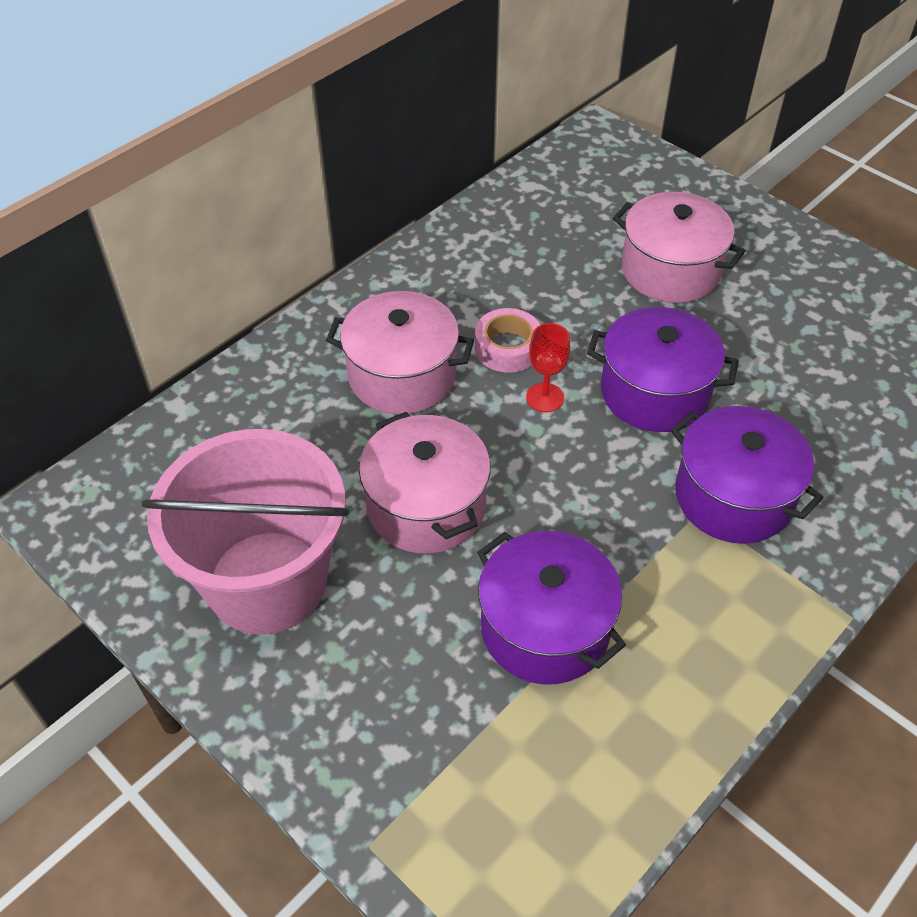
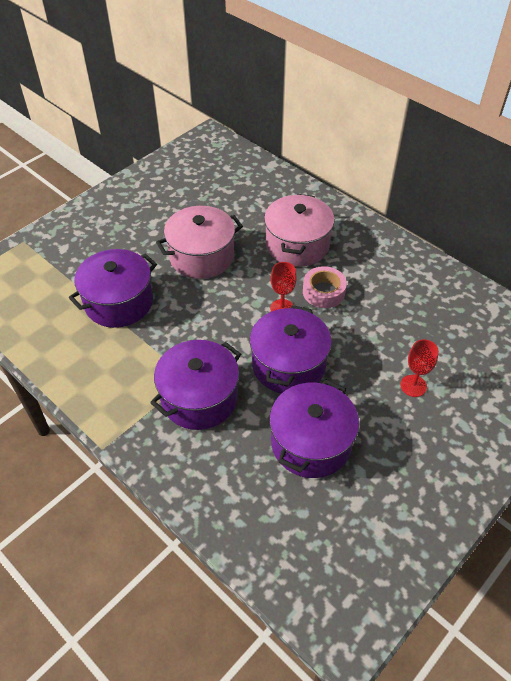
camera: 90 degrees right, 0 degrees up
(267, 582) = (160, 203): pink bucket -> none
(670, 270) = (413, 386): pink pot -> red goblet
(781, 373) = (311, 443): none -> purple pot

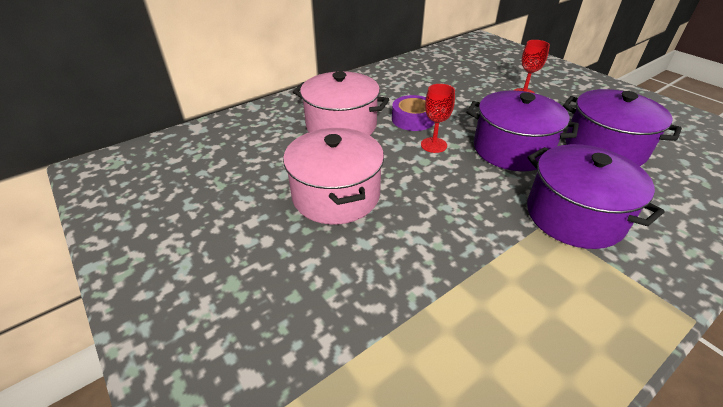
camera: 80 degrees left, 10 degrees down
(119, 302) = (410, 289): purple pot -> none
(323, 292) = (413, 119): pink tape -> purple tape

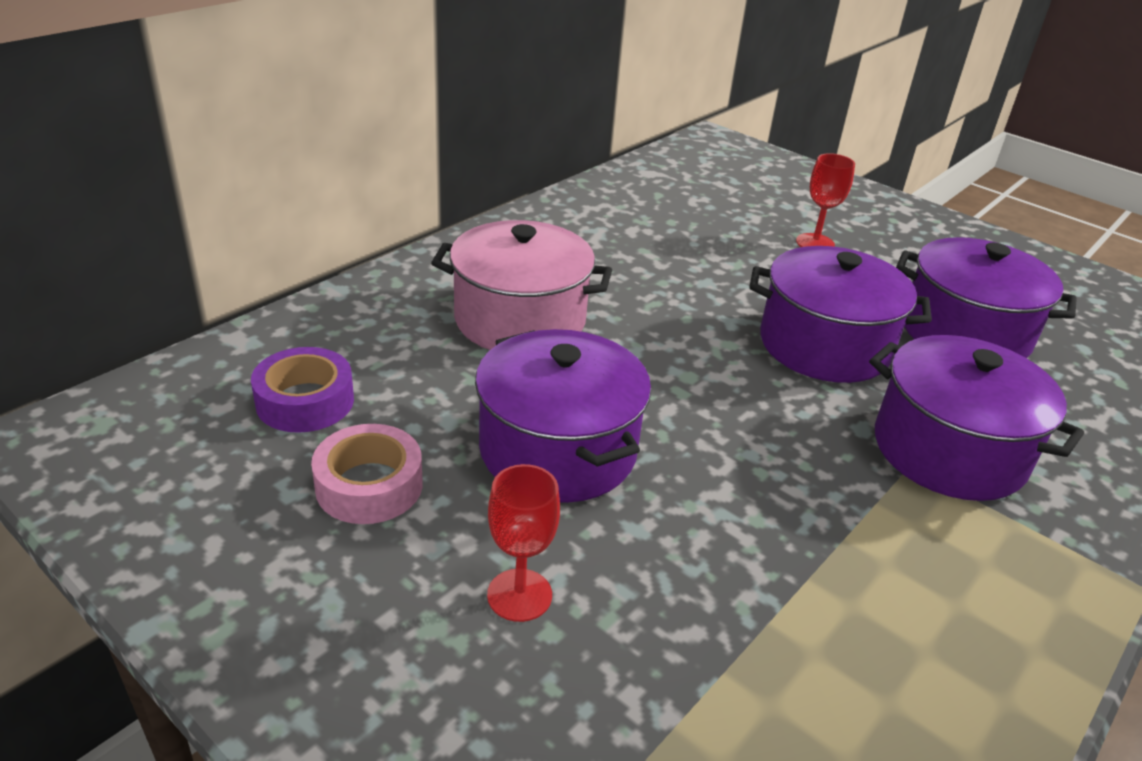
camera: 15 degrees left, 5 degrees down
(229, 205) = (369, 485): none -> pink tape
(336, 195) = (558, 450): pink pot -> purple pot
(413, 119) = (644, 300): purple tape -> purple tape (305, 401)
(433, 145) = (695, 346): red goblet -> red goblet (519, 595)

